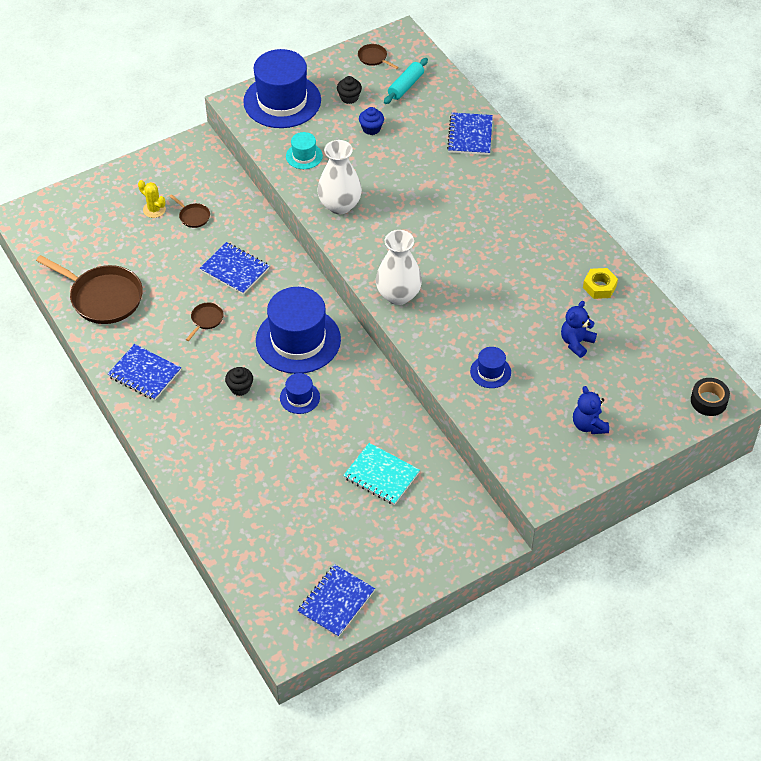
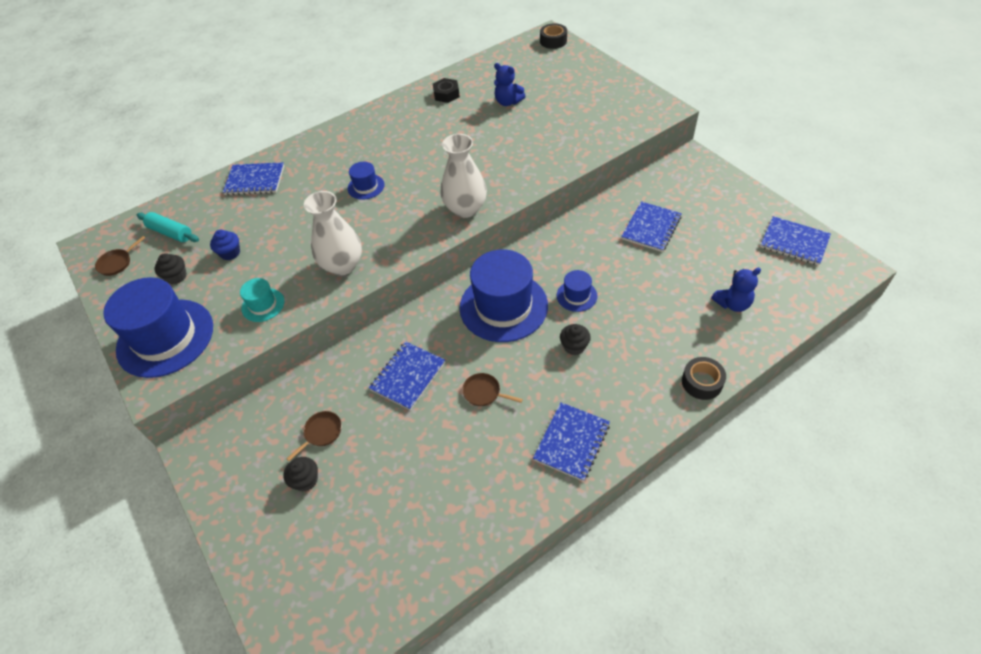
camera: 90 degrees left, 0 degrees up
(103, 297) = (457, 514): brown pan -> none
(154, 209) = (306, 480): yellow cactus -> black cupcake
(179, 475) = (702, 382): none -> black tape
(381, 475) = (651, 228): turquoise notebook -> blue notebook
(490, 372) = (548, 144): blue hat -> blue hat (366, 187)
(588, 425) = (591, 91): blue teddy bear -> blue teddy bear (732, 304)
(599, 287) = (446, 94): yellow nut -> black nut

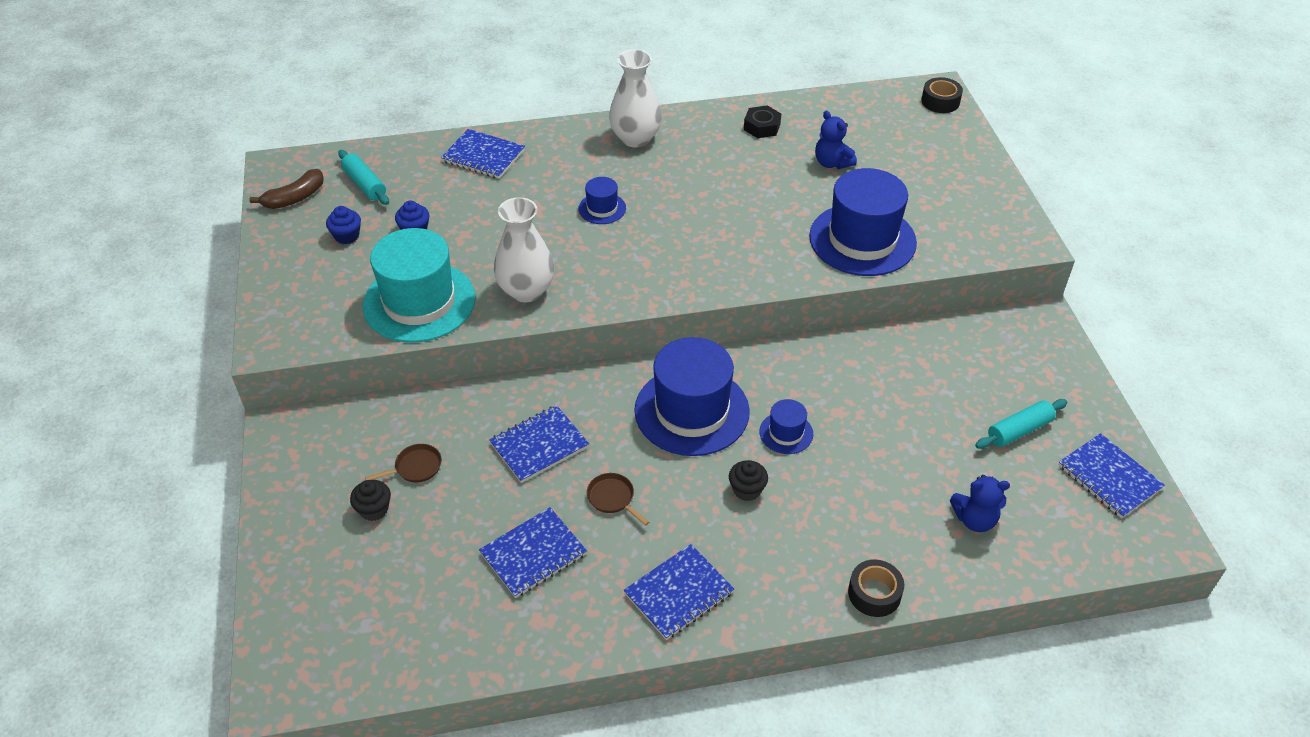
camera: 20 degrees right, 5 degrees down
(117, 263) = (295, 198): brown pan -> brown banana
(165, 338) = (304, 298): blue hat -> blue hat (862, 239)
(176, 276) = (347, 236): black cupcake -> blue cupcake
(263, 305) = (419, 302): turquoise hat -> turquoise hat, size x2.17
(465, 209) = (701, 277): white vase -> white vase (635, 138)
(651, 228) = (931, 387): blue notebook -> blue notebook (533, 554)
(722, 234) = (1019, 430): none -> turquoise rolling pin

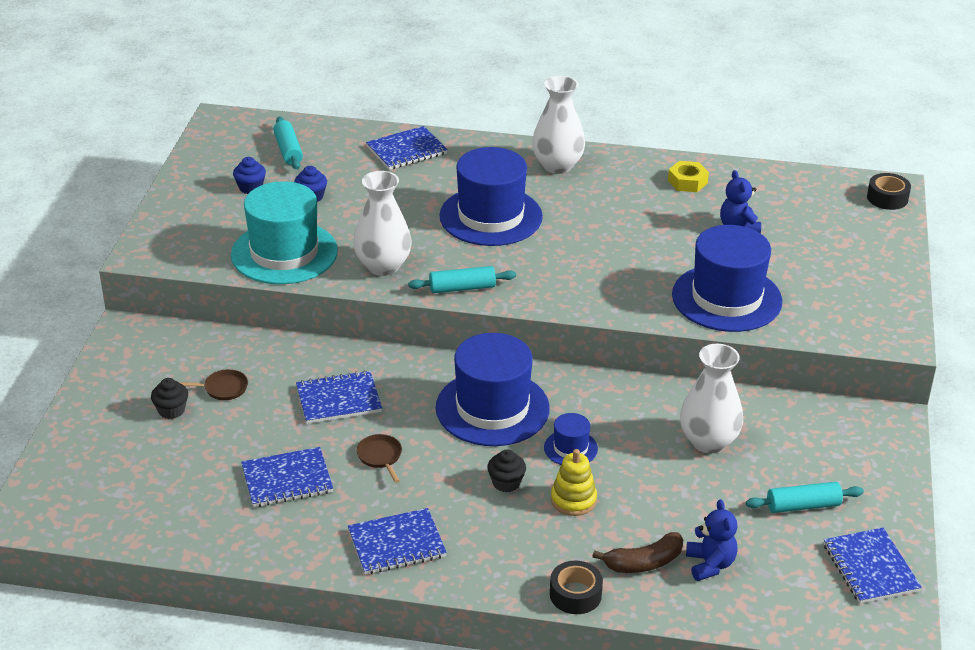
camera: 20 degrees right, 10 degrees down
(295, 198) = (222, 148): brown banana -> brown banana (644, 563)
(483, 156) = (406, 150): blue notebook -> blue notebook turned 75 degrees counterclockwise
(602, 208) = (491, 216): blue hat -> blue hat, size x2.17
(616, 294) = (462, 288): none -> turquoise rolling pin
(762, 127) = (687, 182): black nut -> yellow nut
(818, 489) = (573, 500): none -> yellow stacking toy
(903, 388) = (708, 441): none -> white vase
(974, 519) = (710, 564): blue teddy bear -> blue teddy bear turned 120 degrees counterclockwise

